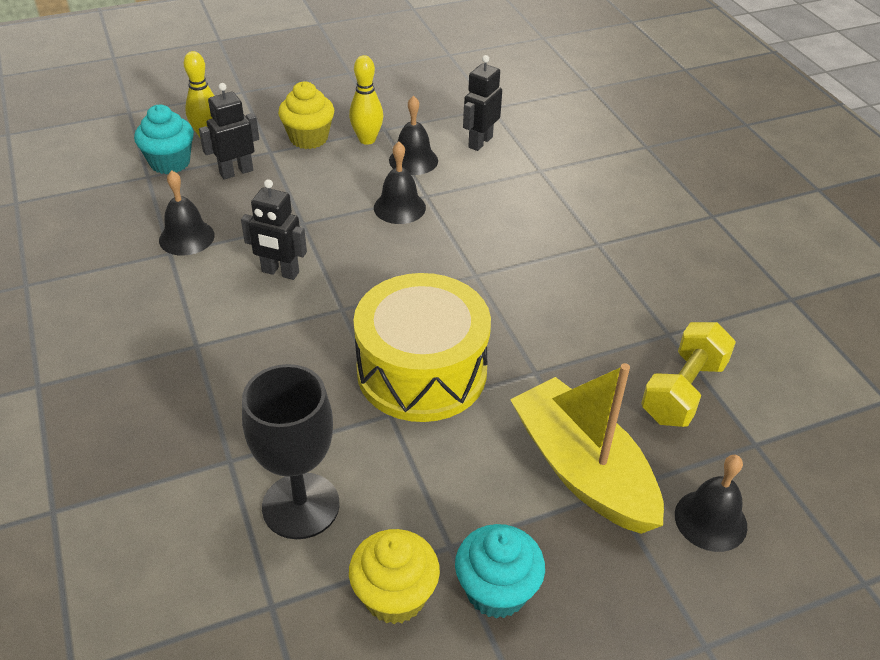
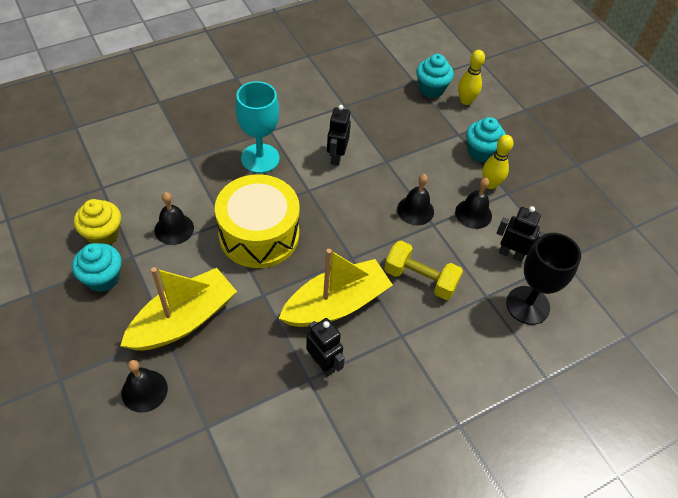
camera: 80 degrees right, 10 degrees up
(186, 237) = (360, 110): black bell -> black bell (174, 229)
(236, 172) = (430, 121): black robot -> black robot (323, 364)
(258, 361) = (260, 158): none -> turquoise goblet
(301, 505) = (160, 190): black goblet -> black goblet (527, 305)
(309, 138) = (480, 152): yellow cupcake -> turquoise cupcake
(552, 297) = (336, 304): none -> yellow boat
(683, 391) = (252, 383): yellow dumbbell -> yellow dumbbell (420, 279)

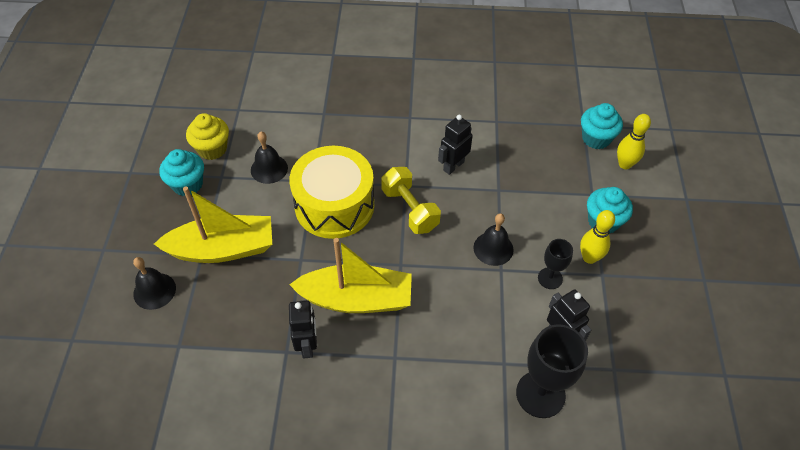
camera: 35 degrees right, 0 degrees up
(260, 158) = (383, 138): turquoise goblet -> none
(420, 279) = (450, 315): yellow dumbbell -> yellow dumbbell (410, 209)
(473, 213) = (550, 278): black bell -> black goblet

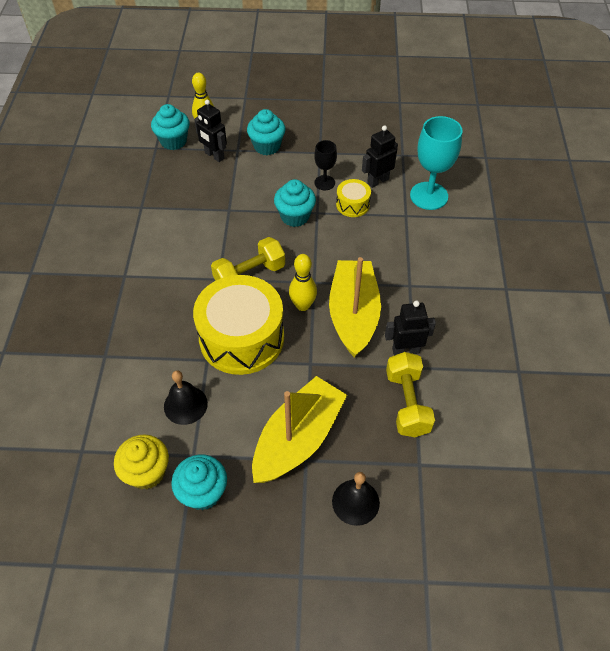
camera: 90 degrees left, 0 degrees up
(223, 249) = (298, 439): yellow boat -> yellow boat turned 45 degrees clockwise
(245, 341) = (407, 403): none -> yellow dumbbell
(453, 166) = (196, 241): black robot -> black robot (214, 156)
(493, 248) = (295, 216): black bell -> turquoise cupcake
(516, 306) = (352, 205): none -> yellow drum
(540, 394) = (429, 196): black goblet -> turquoise goblet
(589, 258) = (303, 158): yellow bowling pin -> yellow bowling pin (303, 305)

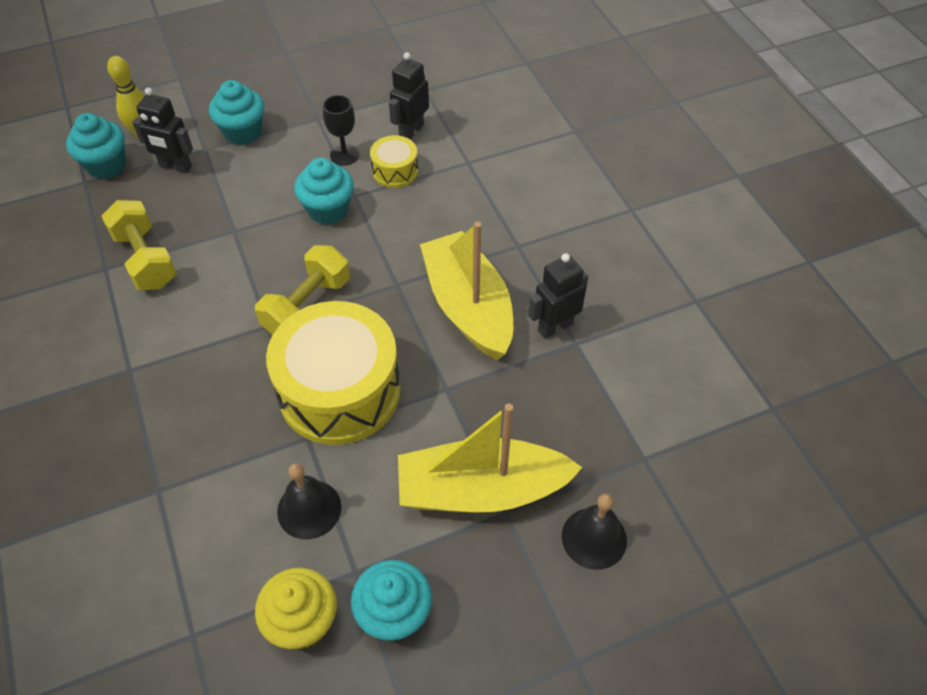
camera: 25 degrees left, 0 degrees up
(298, 439) = (481, 490): yellow boat -> yellow boat turned 105 degrees counterclockwise
(303, 305) = (398, 319): yellow bowling pin -> none
(407, 403) = (590, 390): yellow dumbbell -> yellow dumbbell (145, 259)
(429, 196) = (483, 130): turquoise goblet -> none

